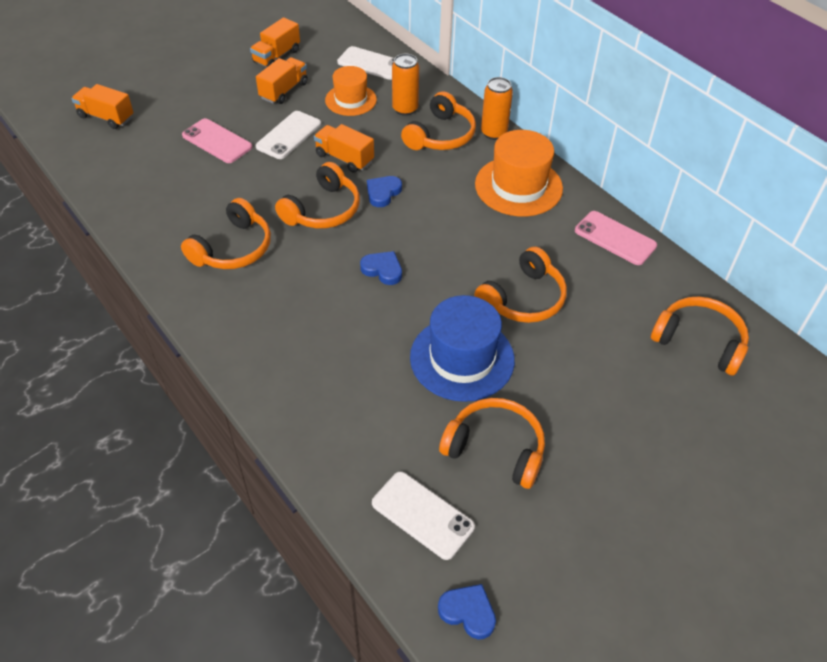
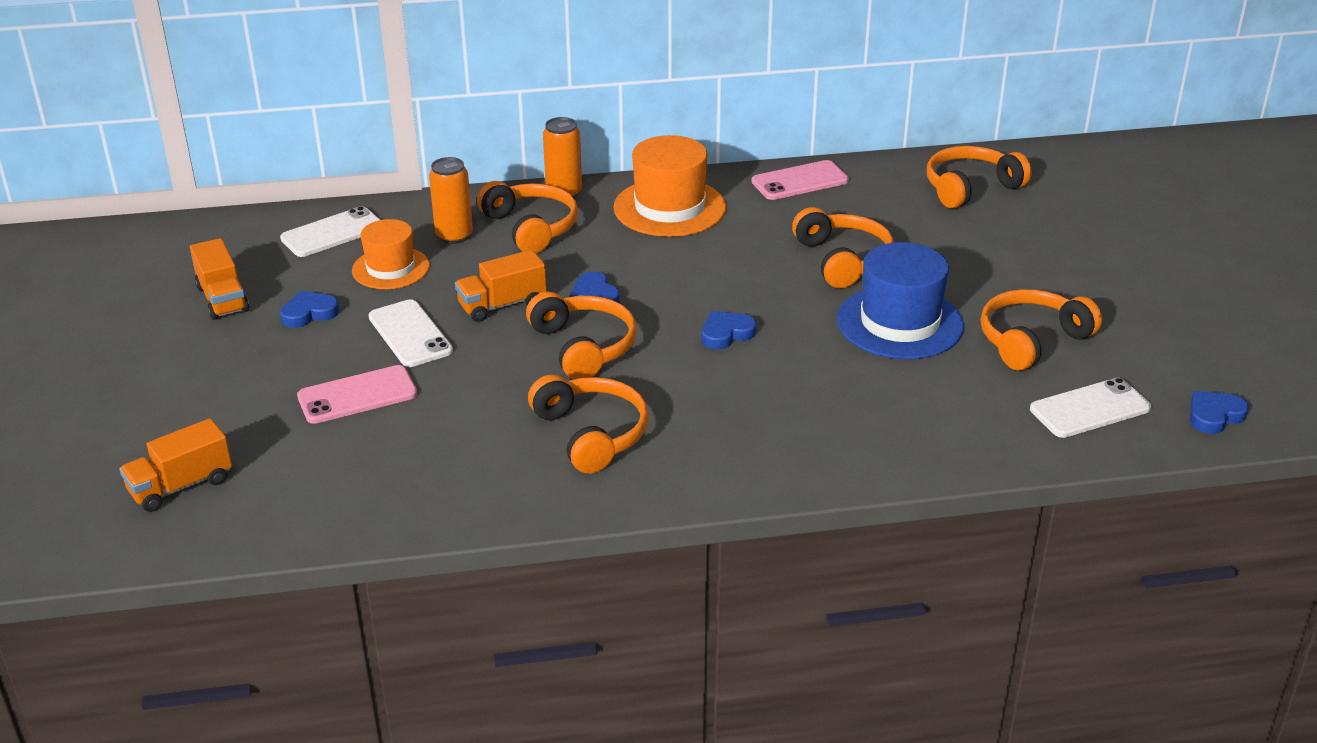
camera: 60 degrees left, 15 degrees down
(284, 91) = (309, 313): orange truck -> blue heart

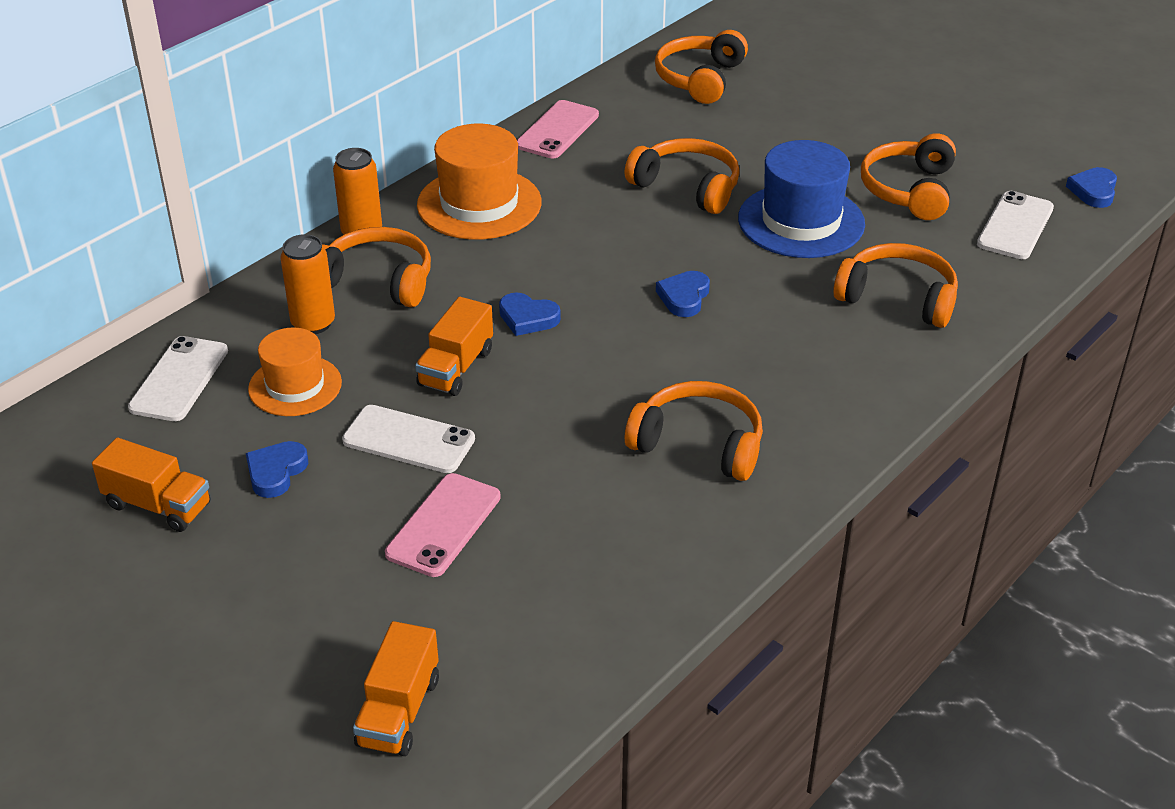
camera: 40 degrees left, 5 degrees up
(584, 347) = (584, 369): orange headphones -> orange headphones (898, 298)

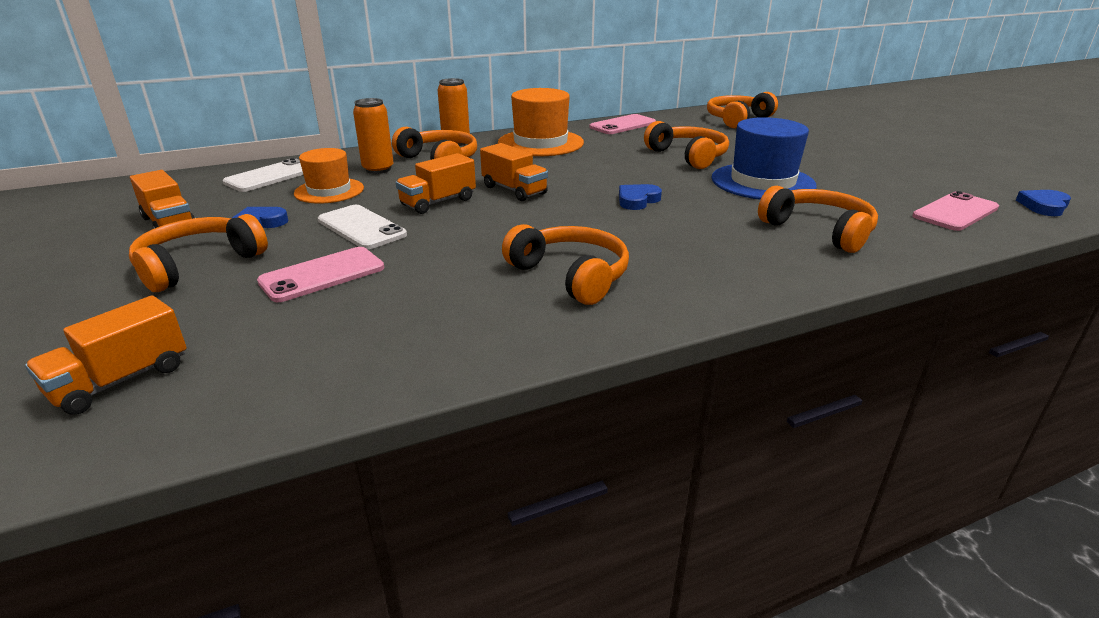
camera: 25 degrees right, 10 degrees down
(528, 318) = (514, 190): blue heart -> orange truck
(909, 190) = (865, 181): orange headphones -> orange headphones (198, 264)
(1015, 226) = (955, 212): white phone -> pink phone

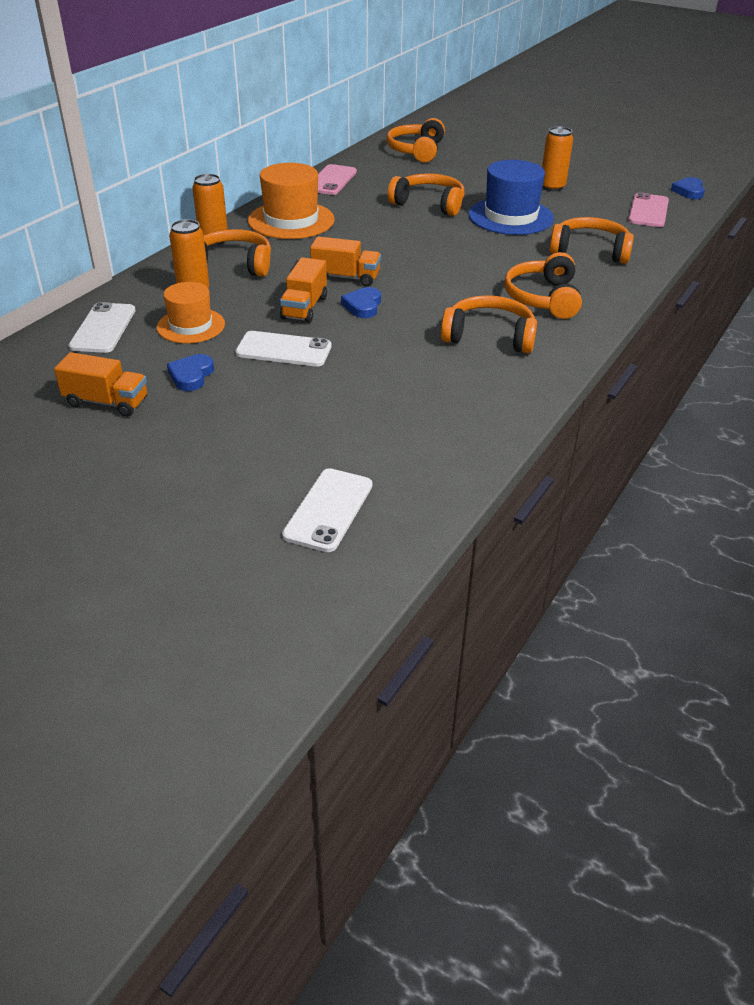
camera: 35 degrees left, 10 degrees up
(121, 380) = (328, 510): orange truck -> white phone
(198, 264) = (213, 424): orange headphones -> orange headphones (543, 298)
(322, 275) = (325, 396): pink phone -> none
(637, 200) = (448, 260): blue heart -> blue heart (363, 306)
(850, 169) = (552, 187): none -> orange can

